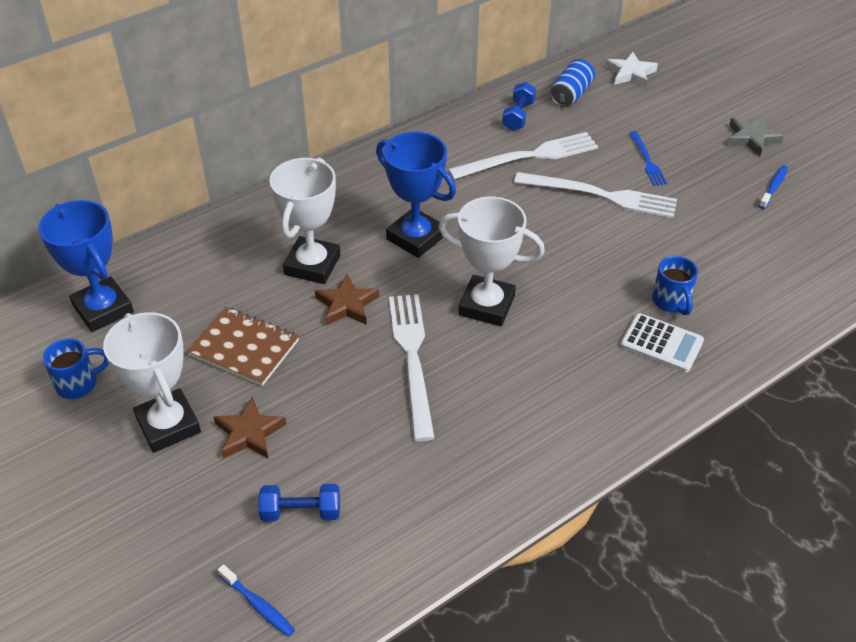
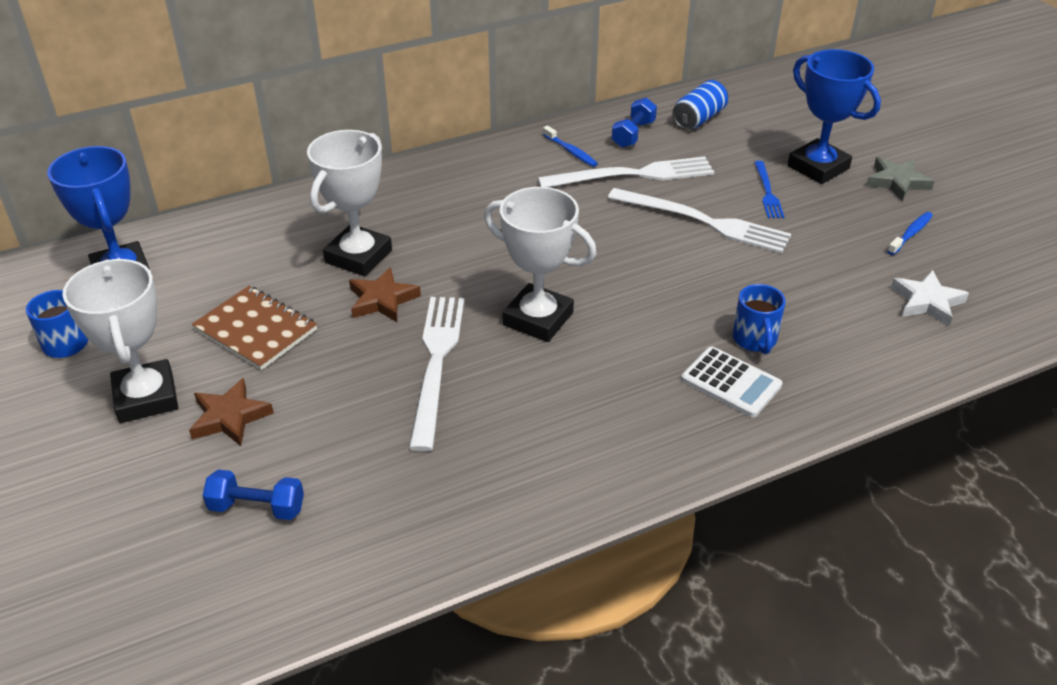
camera: 10 degrees right, 5 degrees down
(258, 605) = (173, 601): blue toothbrush -> blue toothbrush (571, 151)
(416, 238) = (481, 242): blue trophy -> blue trophy (818, 167)
(630, 73) = (773, 104): white star -> white star (927, 302)

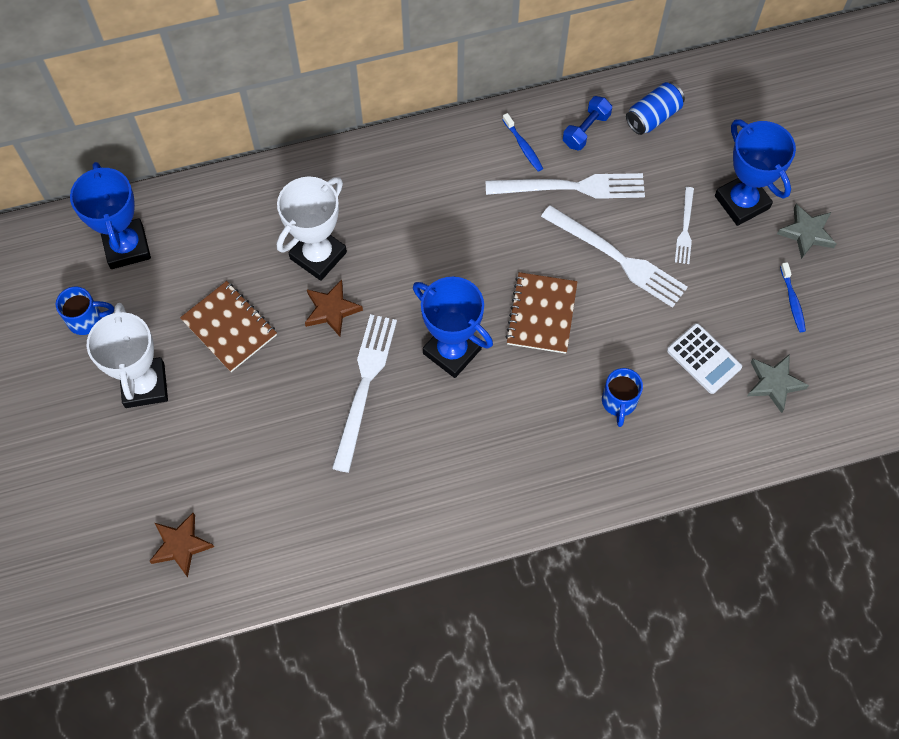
camera: 10 degrees right, 25 degrees up
(229, 417) = (205, 415): brown star -> brown star (181, 545)
(257, 507) = (220, 502): blue dumbbell -> none
(538, 319) = (452, 351): white trophy -> blue trophy
(634, 275) = (541, 314): none -> brown notebook
(731, 382) = (586, 443): white calculator -> white calculator (703, 359)
(767, 192) = (685, 228): blue fork -> white fork
(911, 234) = (792, 301): blue toothbrush -> blue toothbrush turned 120 degrees clockwise
(927, 302) = (774, 383): white star -> grey star

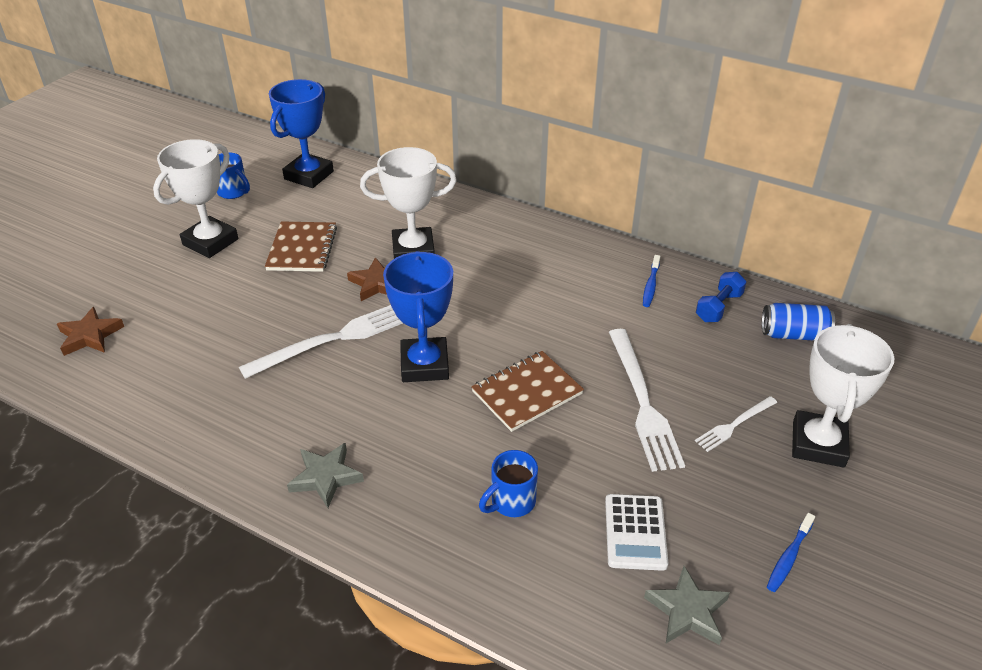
camera: 45 degrees right, 25 degrees down
(571, 187) = (660, 332): white fork -> none
(586, 130) = (718, 307): blue dumbbell -> blue dumbbell turned 45 degrees counterclockwise
(742, 202) = (818, 444): blue trophy -> white trophy
(806, 233) = (868, 514): grey star -> grey star (326, 477)

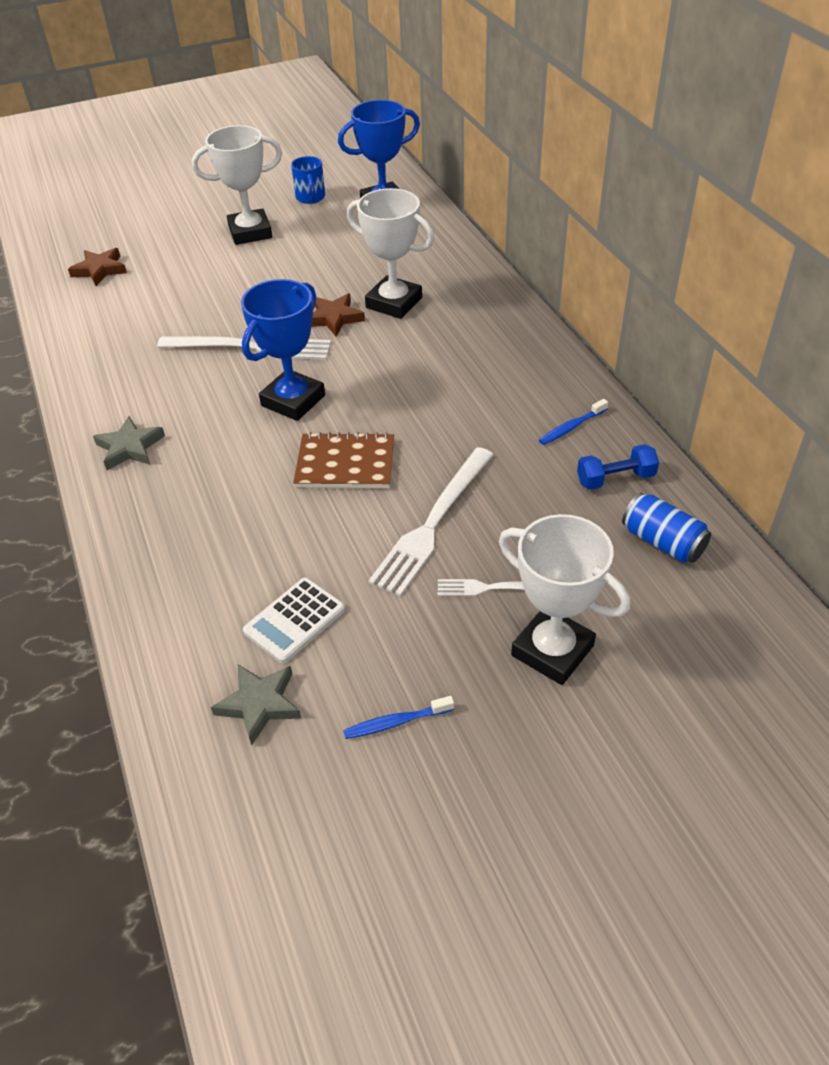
camera: 40 degrees right, 5 degrees up
(302, 249) = (309, 265): brown notebook -> none
(511, 502) = (231, 540): blue mug -> none
(818, 444) = (552, 650): white trophy -> white trophy turned 75 degrees clockwise

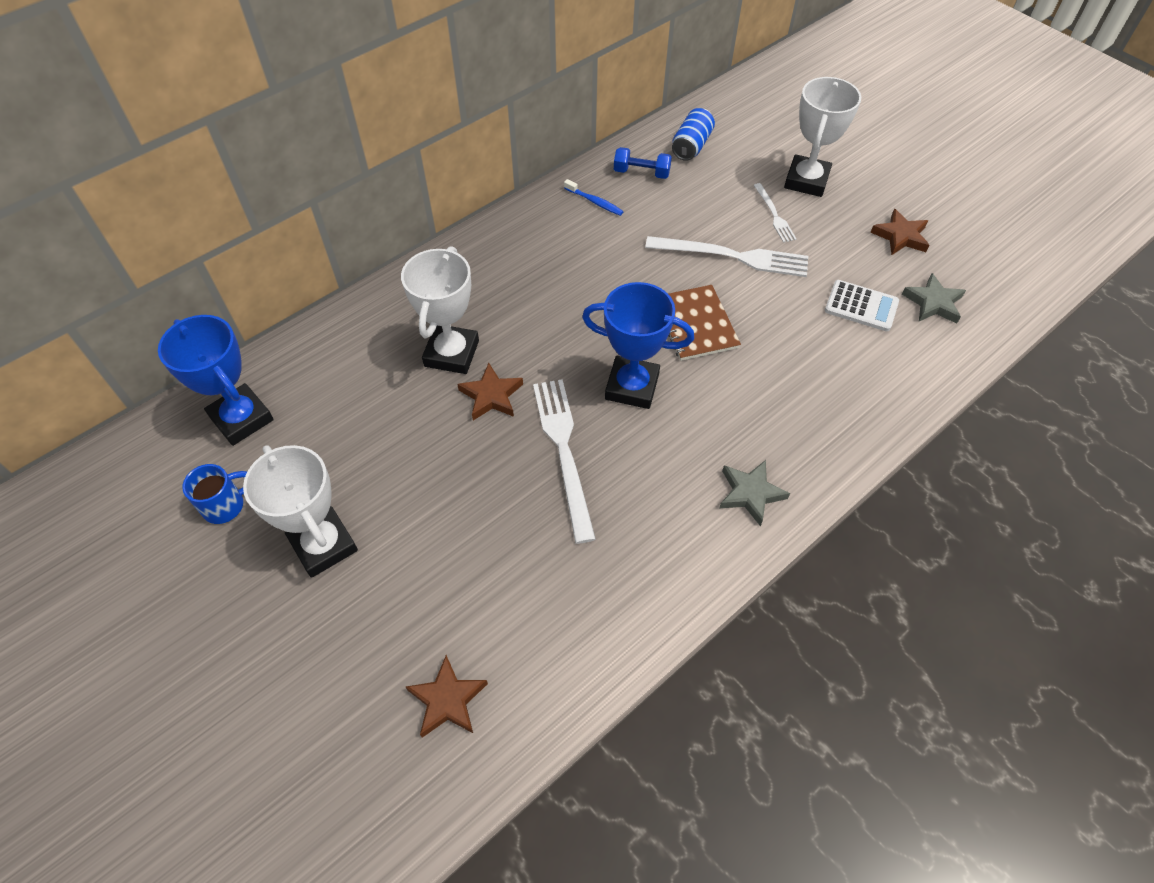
camera: 110 degrees left, 10 degrees up
(395, 722) = (900, 236): blue toothbrush -> brown star
(615, 479) = (641, 173): blue dumbbell -> blue dumbbell turned 45 degrees counterclockwise

